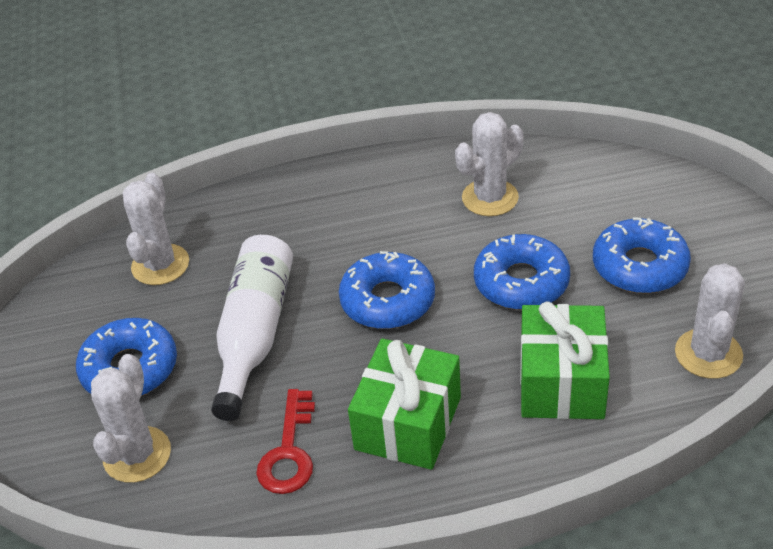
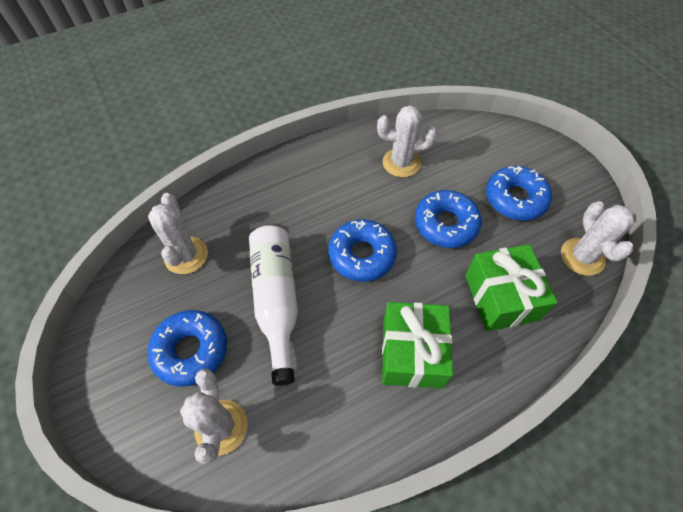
camera: 20 degrees left, 15 degrees up
(289, 452) = (336, 397): red key -> none
(490, 198) = (401, 163): white cactus -> white cactus turned 60 degrees clockwise

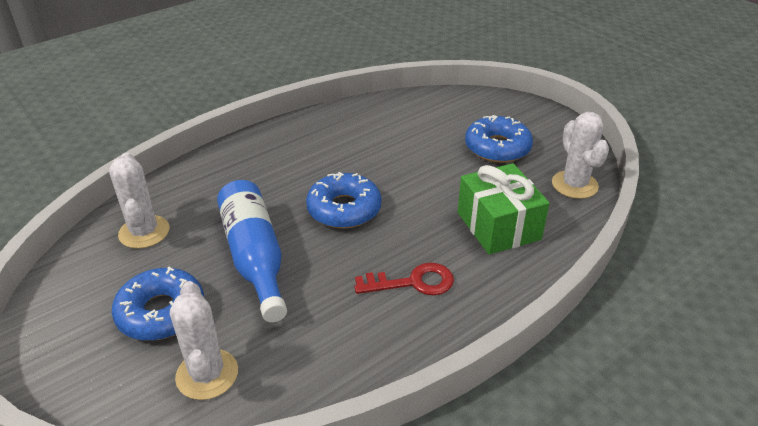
camera: 10 degrees left, 20 degrees down
(276, 300) = (255, 257): white bottle -> blue bottle
(401, 163) = (373, 132): white cactus -> none
(412, 353) = (413, 282): green gift -> red key
(445, 224) = (429, 175): blue donut -> none

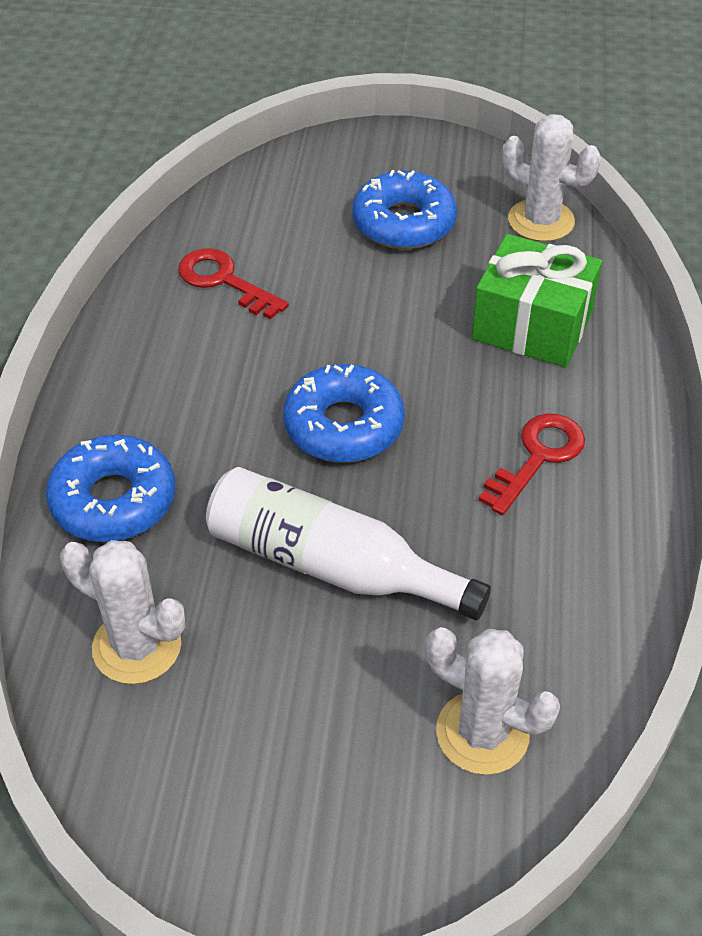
camera: 45 degrees left, 10 degrees up
(161, 312) = (324, 717): blue donut -> blue donut (113, 500)
(255, 257) = (330, 564): blue bottle -> white bottle
(379, 126) = (224, 281): none -> red key

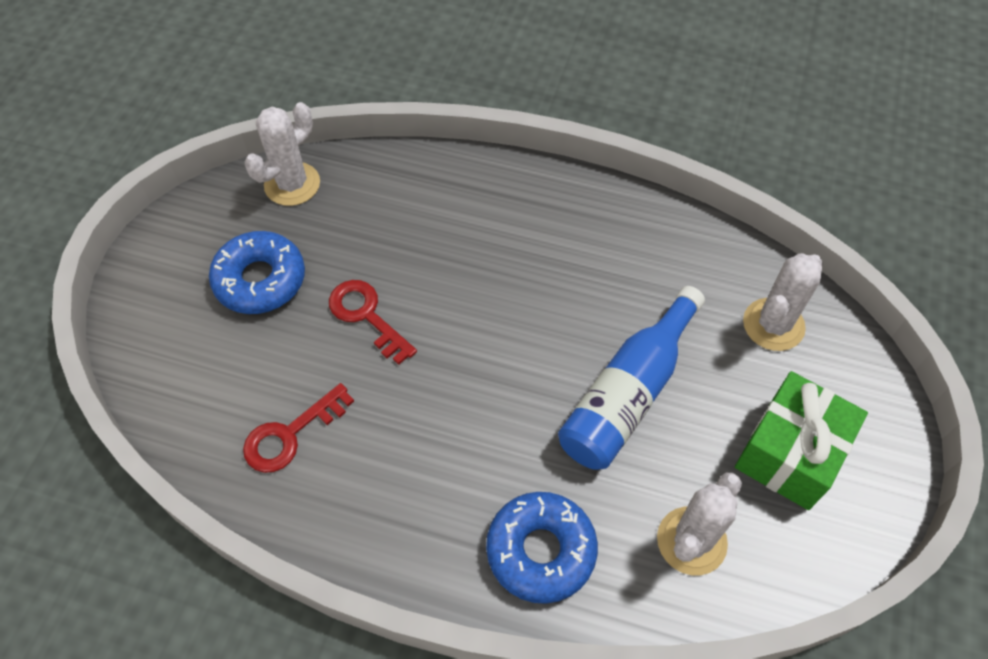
camera: 80 degrees left, 10 degrees up
(330, 564) = (628, 394): white bottle -> blue bottle
(343, 425) = (490, 363): blue donut -> none
(532, 326) = (412, 217): green gift -> green gift (790, 453)
(537, 457) = (546, 243): red key -> red key (366, 316)

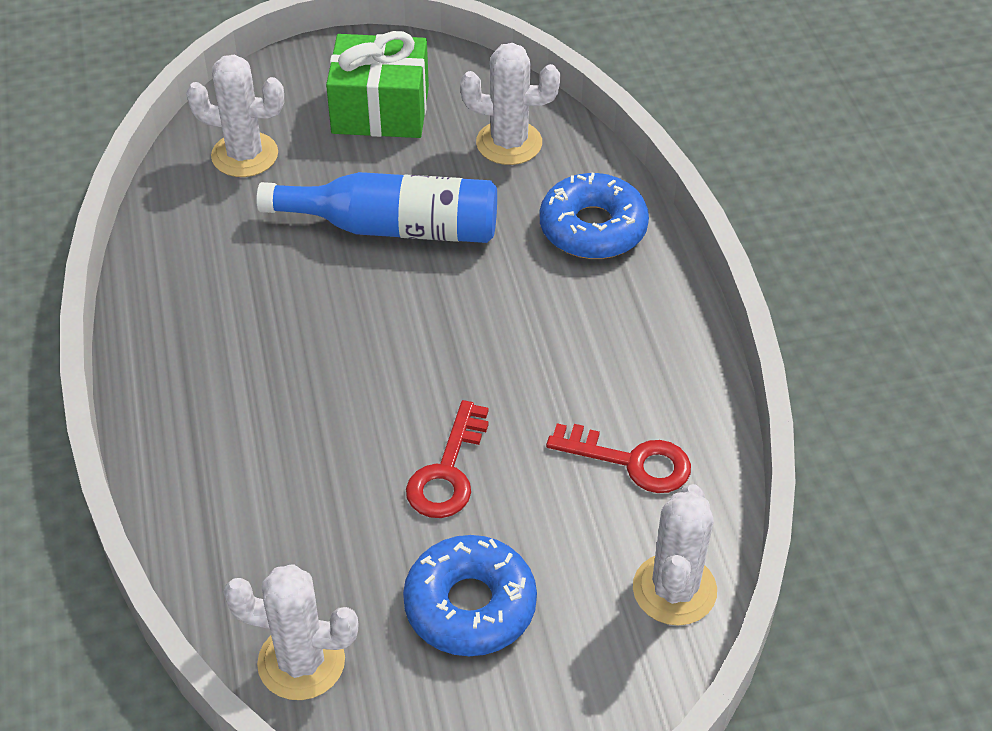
camera: 120 degrees left, 10 degrees down
(176, 399) = (674, 589): none -> white cactus

